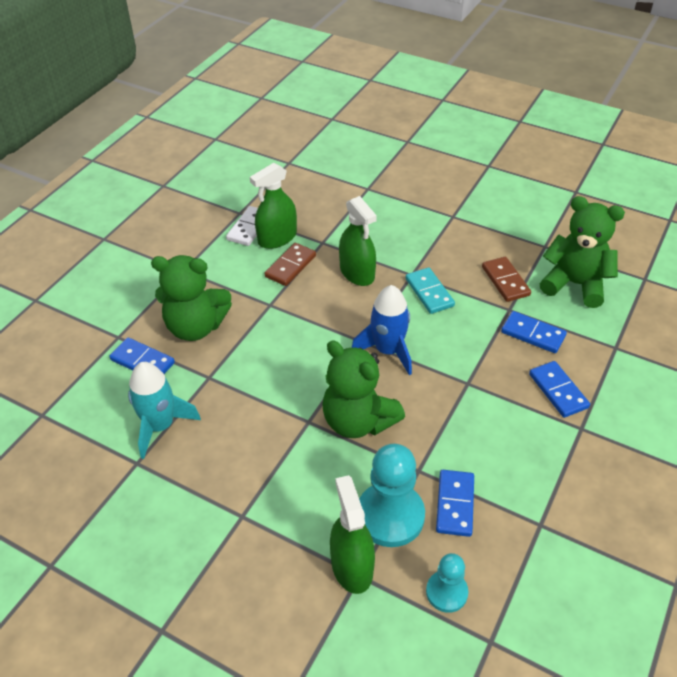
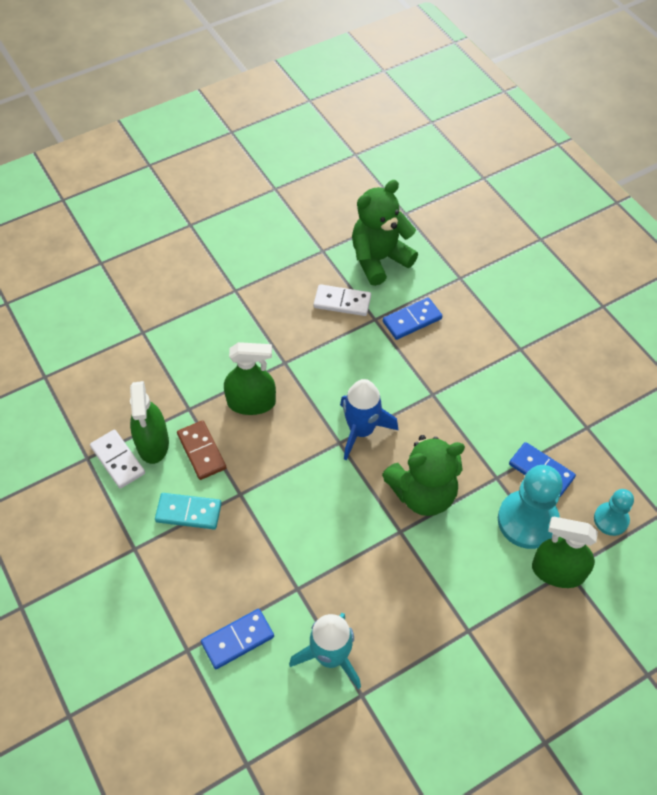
camera: 60 degrees left, 10 degrees up
(196, 327) = (224, 572): green teddy bear -> none
(429, 292) = (316, 362): turquoise domino -> turquoise domino (188, 512)
(505, 281) = (342, 302): brown domino -> white domino
(558, 391) = (478, 340): blue domino -> none

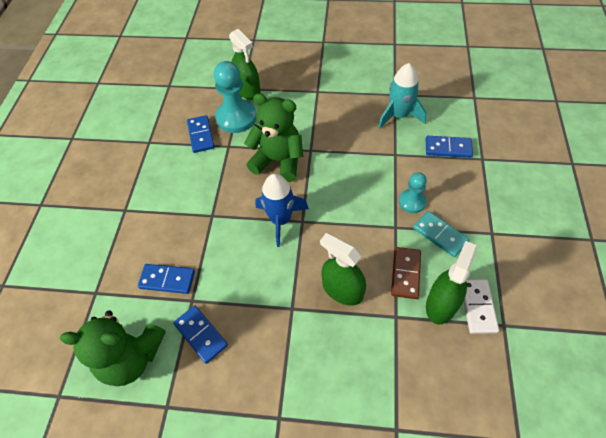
camera: 140 degrees left, 0 degrees up
(342, 302) = (201, 334): white domino -> blue domino
(611, 519) = (195, 96): turquoise pawn -> turquoise pawn (412, 202)

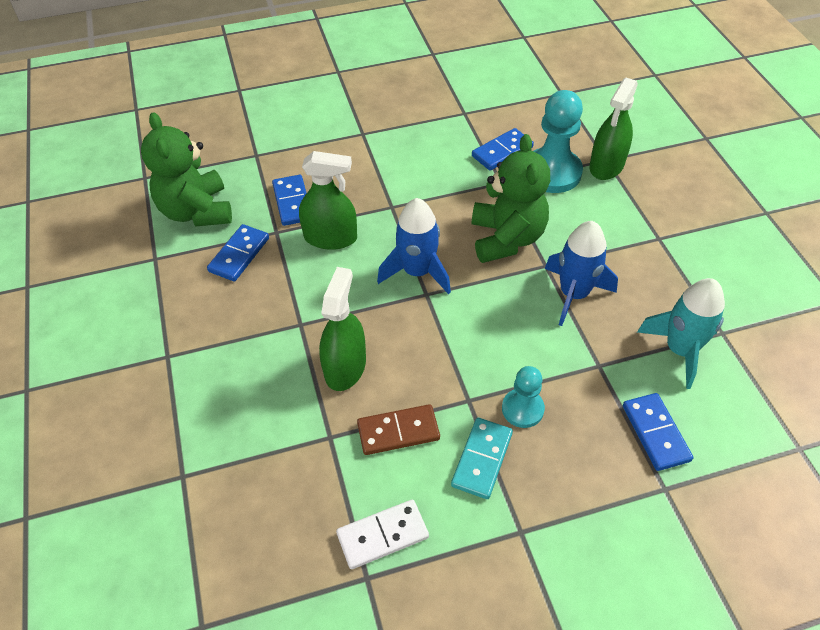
camera: 65 degrees right, 5 degrees down
(339, 145) = (573, 294): none -> blue rocket
(441, 304) = (369, 487): green spray bottle -> green spray bottle (330, 238)

